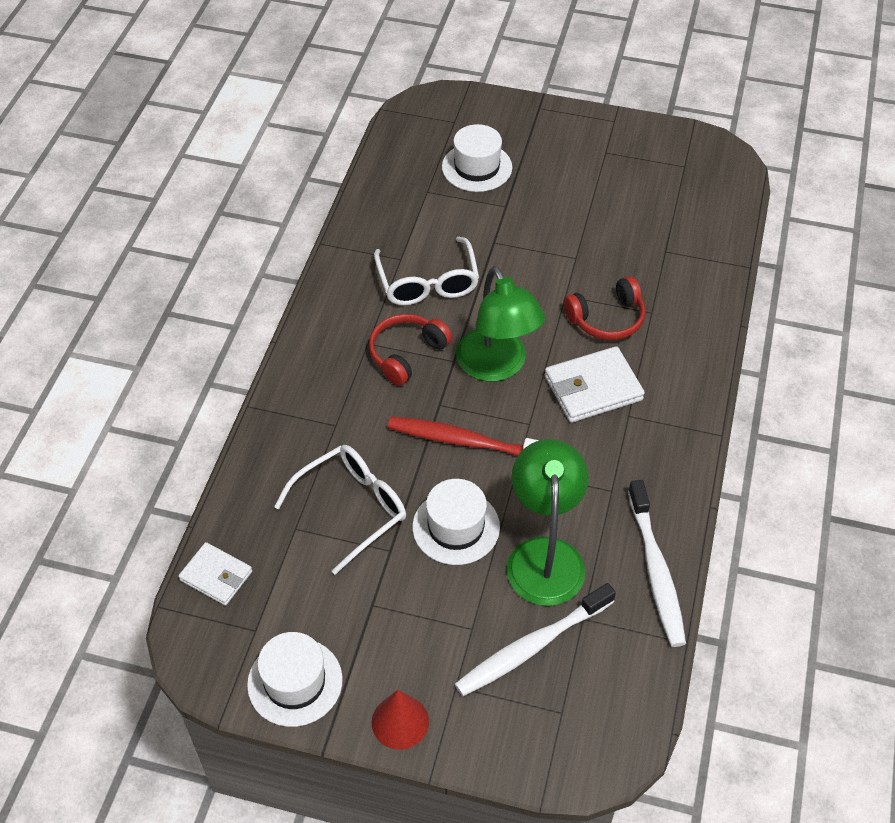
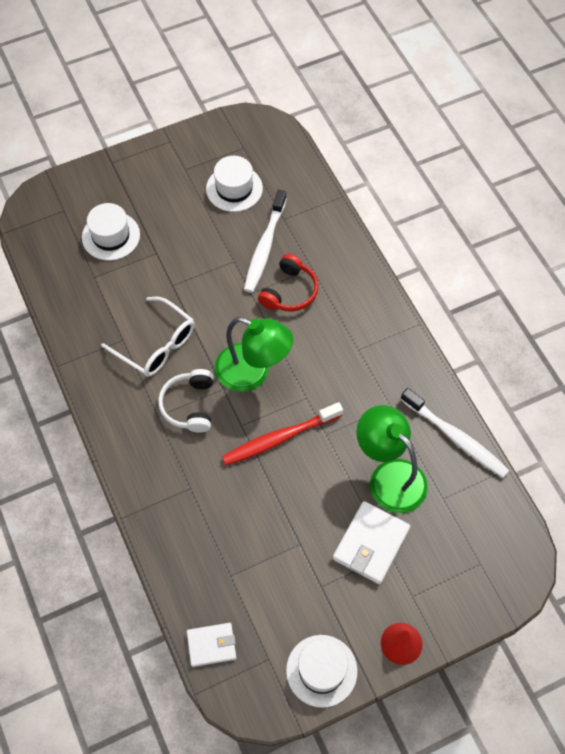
camera: 40 degrees left, 10 degrees up
(351, 509) = (252, 536): white glasses -> none
(406, 354) = (189, 405): red headphones -> white headphones
(456, 527) = (324, 498): white hat -> white hat (234, 188)
(532, 646) = (431, 538): white toothbrush -> white toothbrush (265, 247)
(593, 388) = (322, 346): white wallet -> white wallet (371, 544)

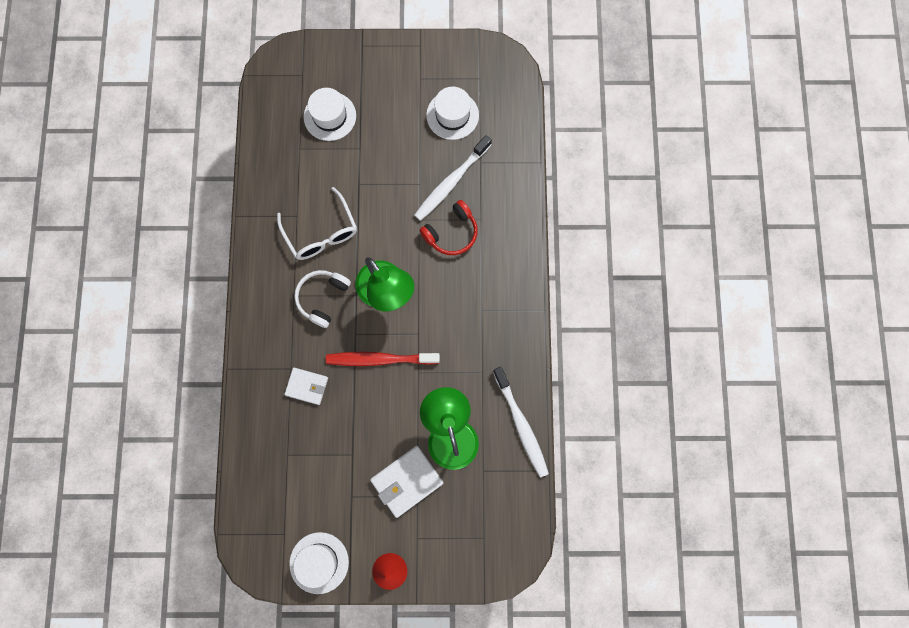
camera: 25 degrees right, 15 degrees up
(211, 645) = (247, 503): white wallet -> white wallet (307, 386)

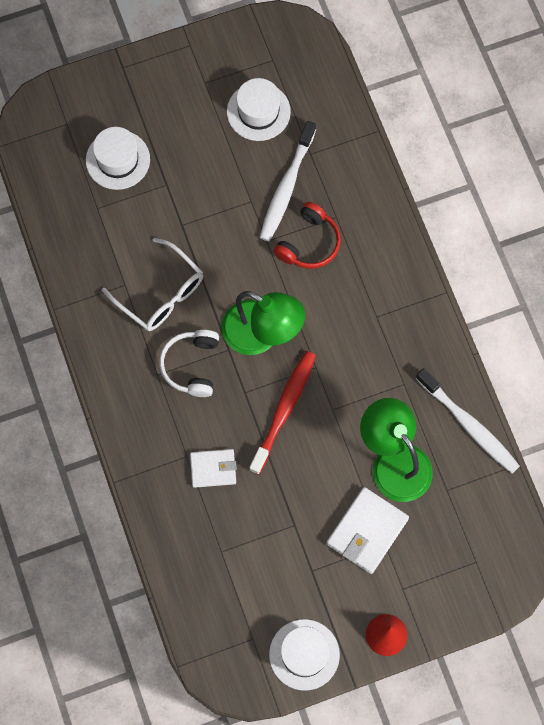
camera: 20 degrees left, 5 degrees down
(380, 359) = (284, 410): red toothbrush -> red toothbrush turned 135 degrees clockwise

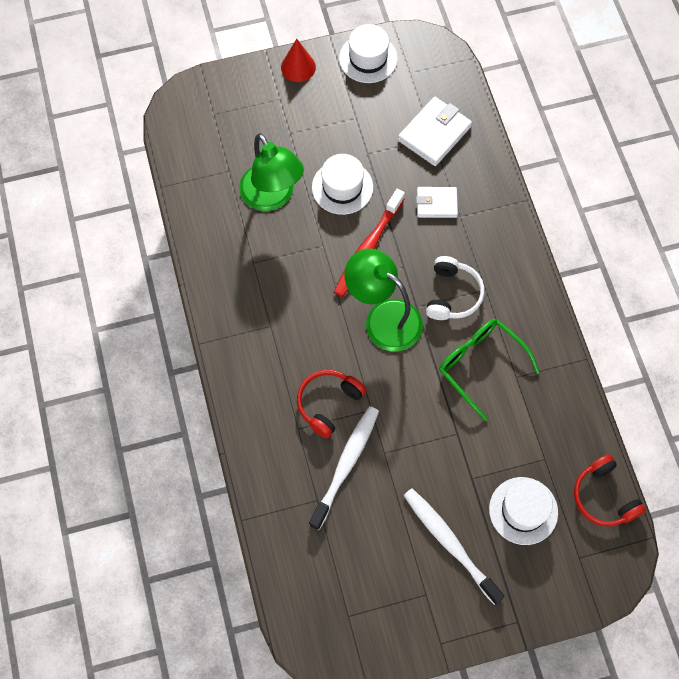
camera: 175 degrees left, 5 degrees down
(42, 178) = (604, 497): none -> red headphones
(160, 293) = (481, 366): white glasses -> green glasses
(258, 111) = (369, 553): white hat -> white hat (342, 187)
(367, 531) = (304, 143): white wallet -> white wallet (434, 134)
(469, 425) = (199, 222): white toothbrush -> white toothbrush (449, 543)

